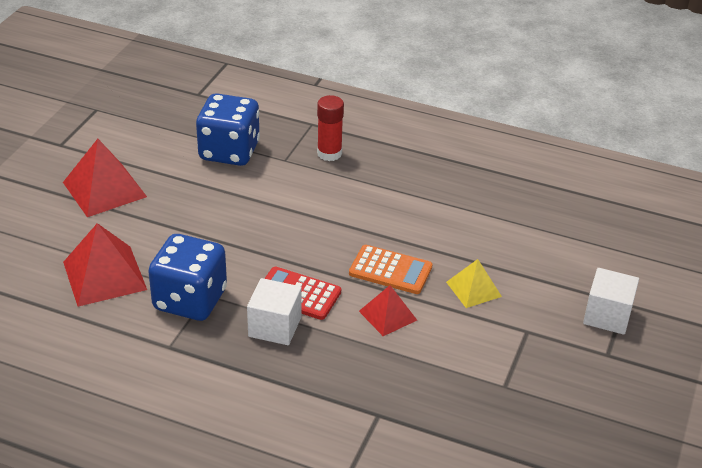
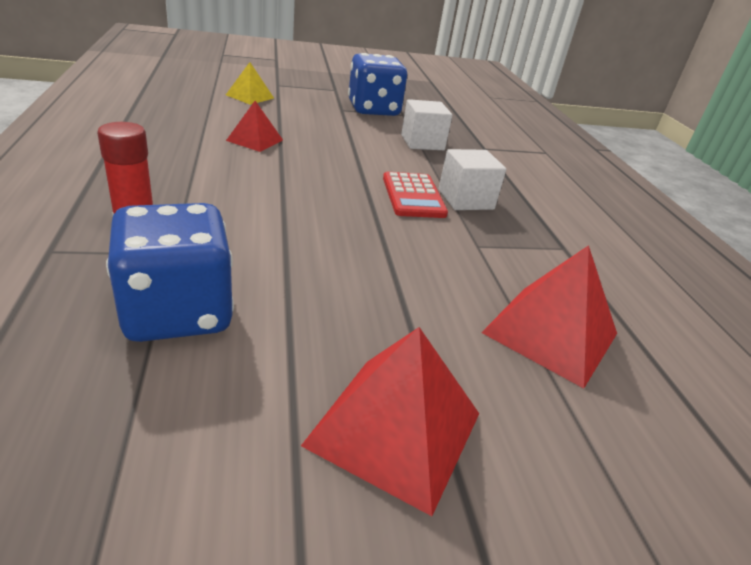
camera: 125 degrees left, 5 degrees down
(190, 300) = (498, 253): blue dice -> blue dice (373, 110)
(388, 315) = (387, 154): red pyramid -> red pyramid (255, 140)
(390, 270) = (330, 159): orange calculator -> none
(473, 289) = (316, 127): yellow pyramid -> yellow pyramid (250, 96)
(607, 316) = (297, 89): white cube -> white cube (422, 142)

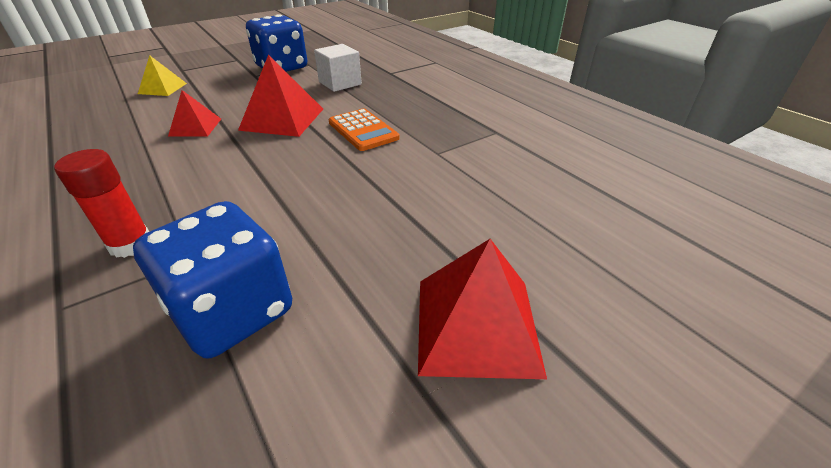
camera: 20 degrees left, 5 degrees up
(413, 196) = (363, 130): red calculator -> orange calculator
(465, 199) = (404, 119): white cube -> none
(551, 333) = (530, 200): red pyramid -> red pyramid (282, 119)

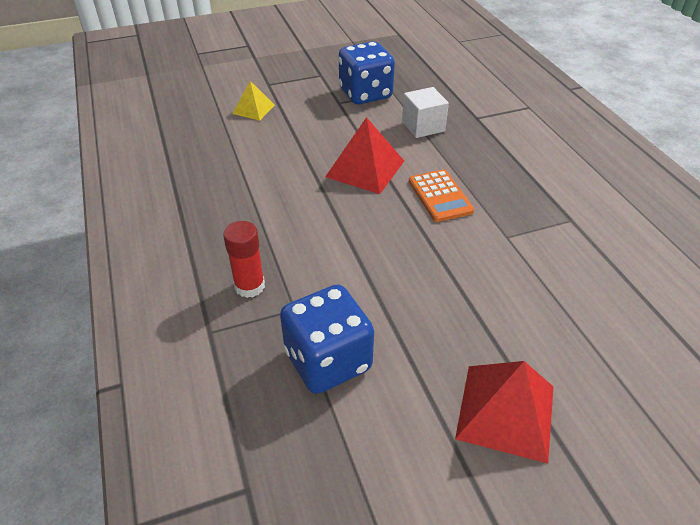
camera: 15 degrees right, 5 degrees up
(195, 127) = (287, 166): red pyramid -> none

